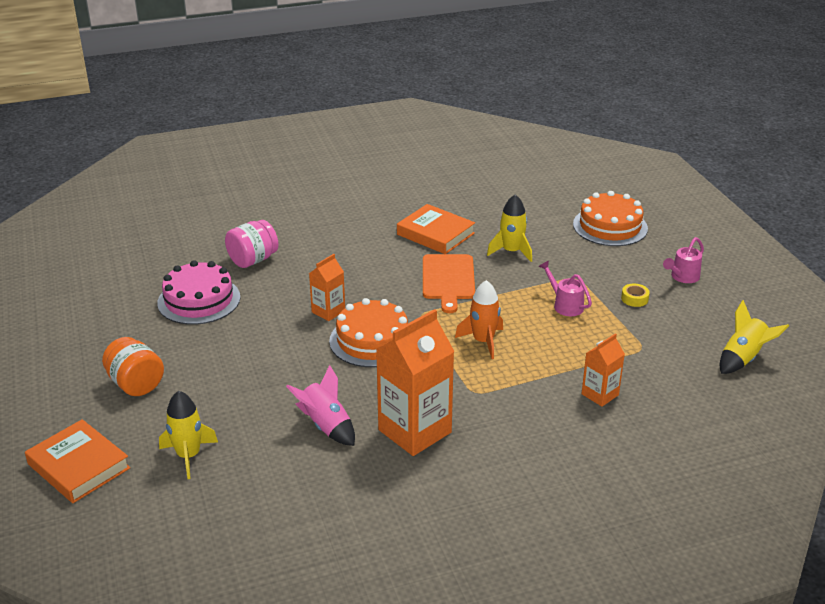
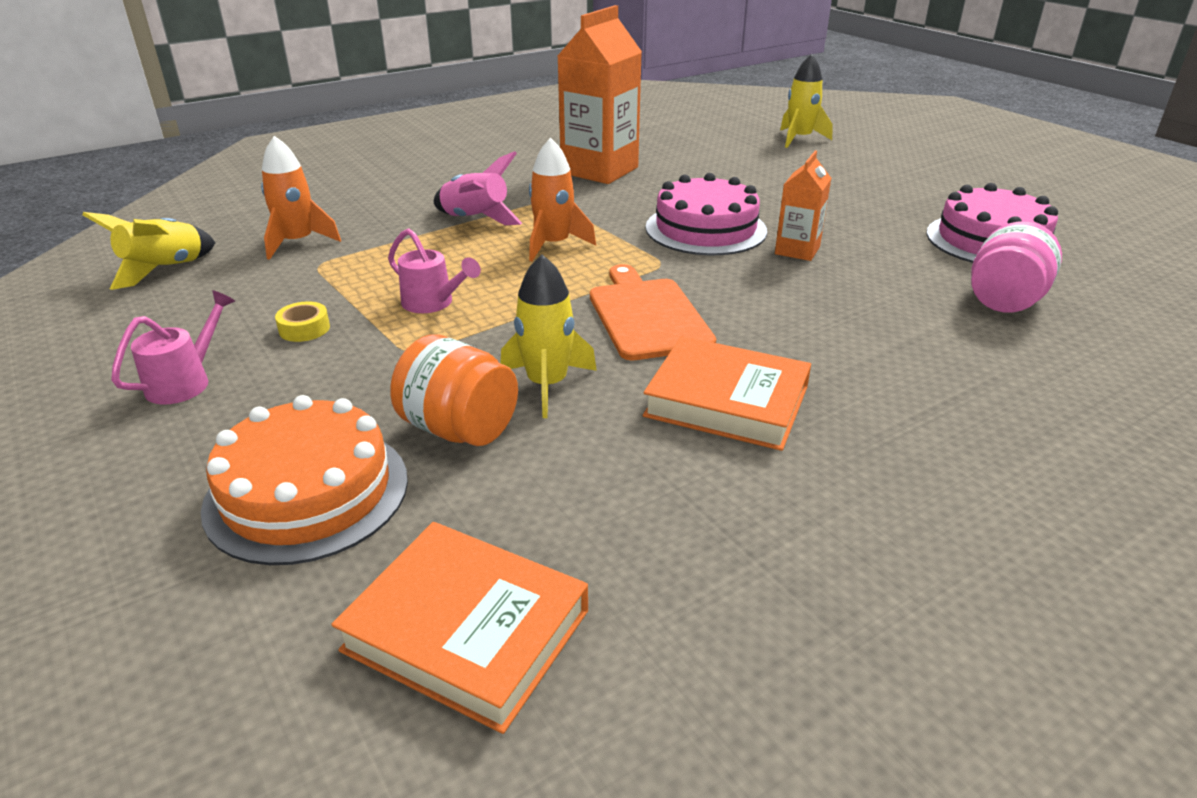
camera: 165 degrees right, 0 degrees up
(78, 466) = (882, 126): orange book -> orange book (467, 630)
(136, 384) = (925, 168): orange jar -> orange jar (459, 429)
(326, 426) = (693, 164): pink rocket -> pink rocket (475, 220)
(372, 340) = (705, 229): orange cake -> pink cake
(600, 394) = (391, 215): orange carton -> none
(663, 372) = (298, 242): none -> orange rocket

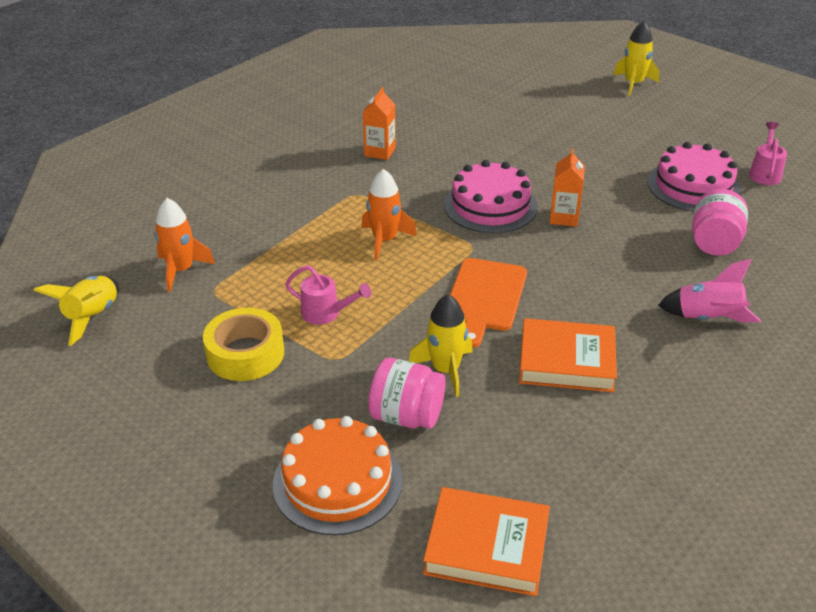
camera: 15 degrees left, 5 degrees up
(186, 381) = (191, 415): pink watering can -> pink watering can (765, 173)
(304, 329) = (245, 354): yellow tape -> yellow tape, size x2.10
(459, 429) = (407, 416): orange jar -> pink jar
(475, 220) = (309, 223): pink rocket -> pink rocket (708, 318)
(599, 170) = (380, 152): orange carton -> orange carton, size x0.53
(647, 315) = (484, 298): orange cutting board -> orange cutting board turned 135 degrees counterclockwise
(799, 139) = (523, 91): yellow rocket -> yellow rocket (633, 84)

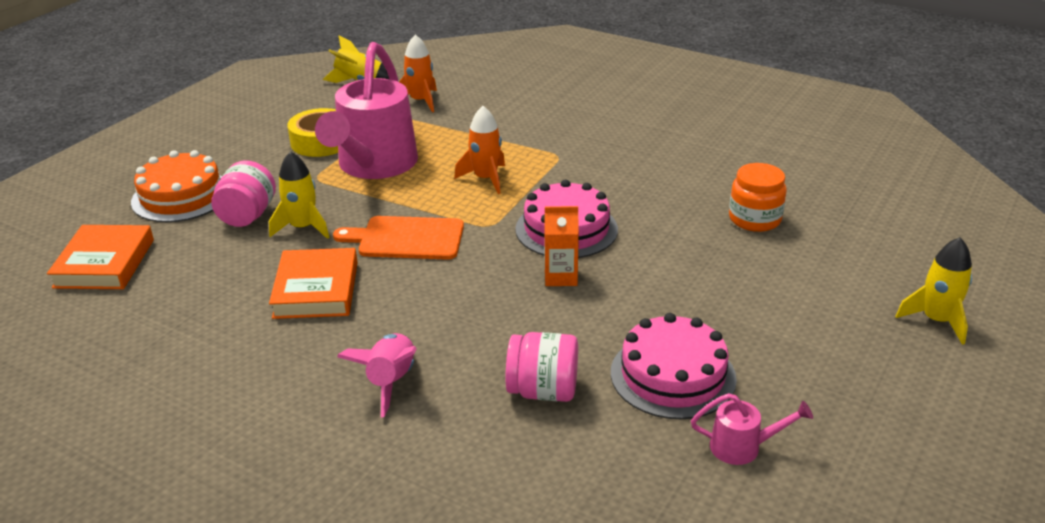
camera: 80 degrees right, 5 degrees down
(326, 313) = (373, 166): pink watering can -> pink watering can, size x2.43
(380, 152) = (642, 158): orange carton -> none
(497, 119) = (754, 219): none -> orange jar

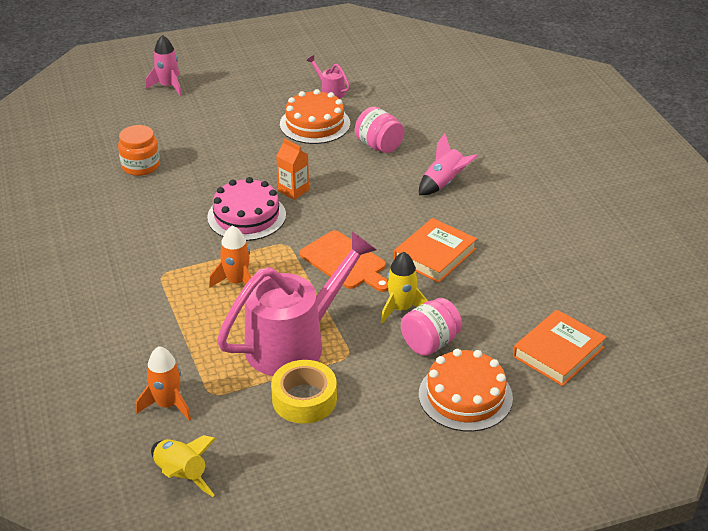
camera: 140 degrees left, 5 degrees up
(672, 375) = (315, 124): pink cake -> orange cake
(936, 320) = (168, 86): yellow rocket -> pink rocket

